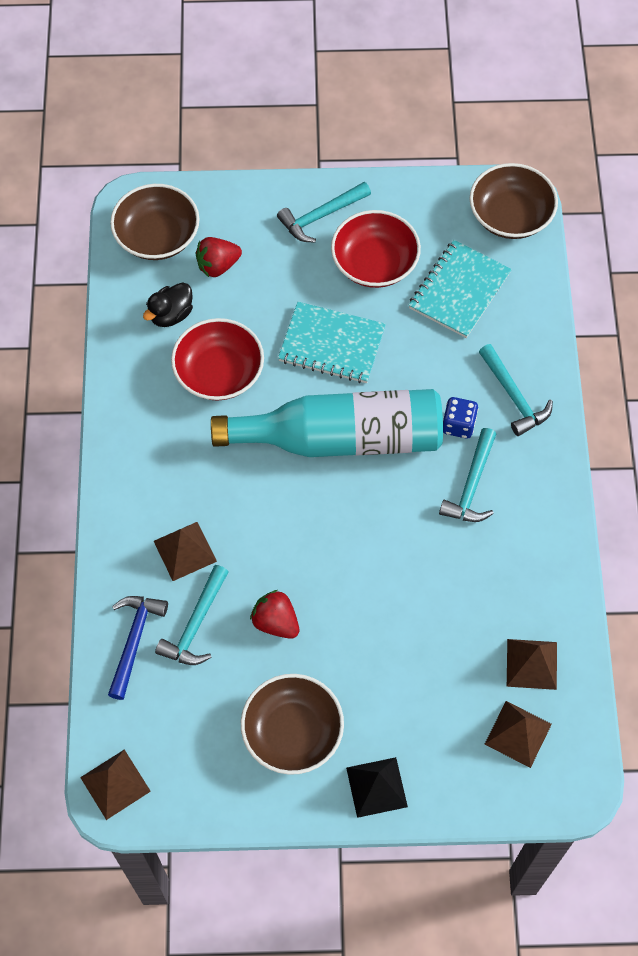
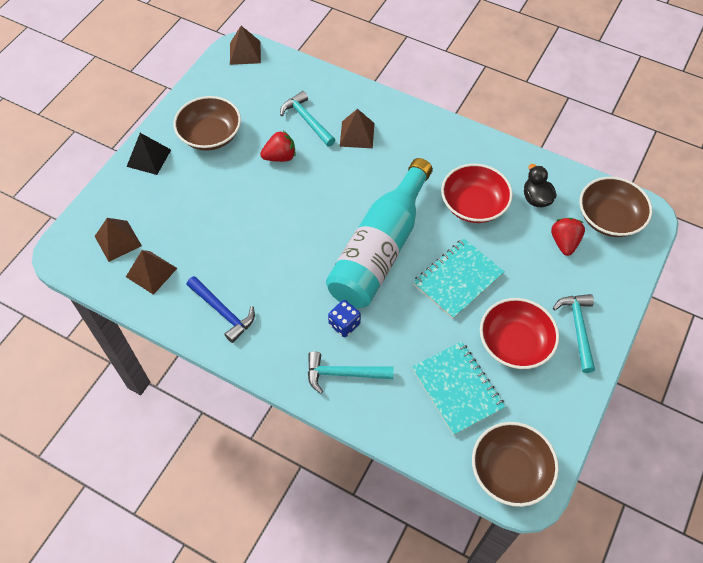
camera: 120 degrees right, 5 degrees down
(134, 640) = (318, 90): blue hammer -> blue hammer (223, 312)
(471, 486) = (293, 307): turquoise hammer -> none

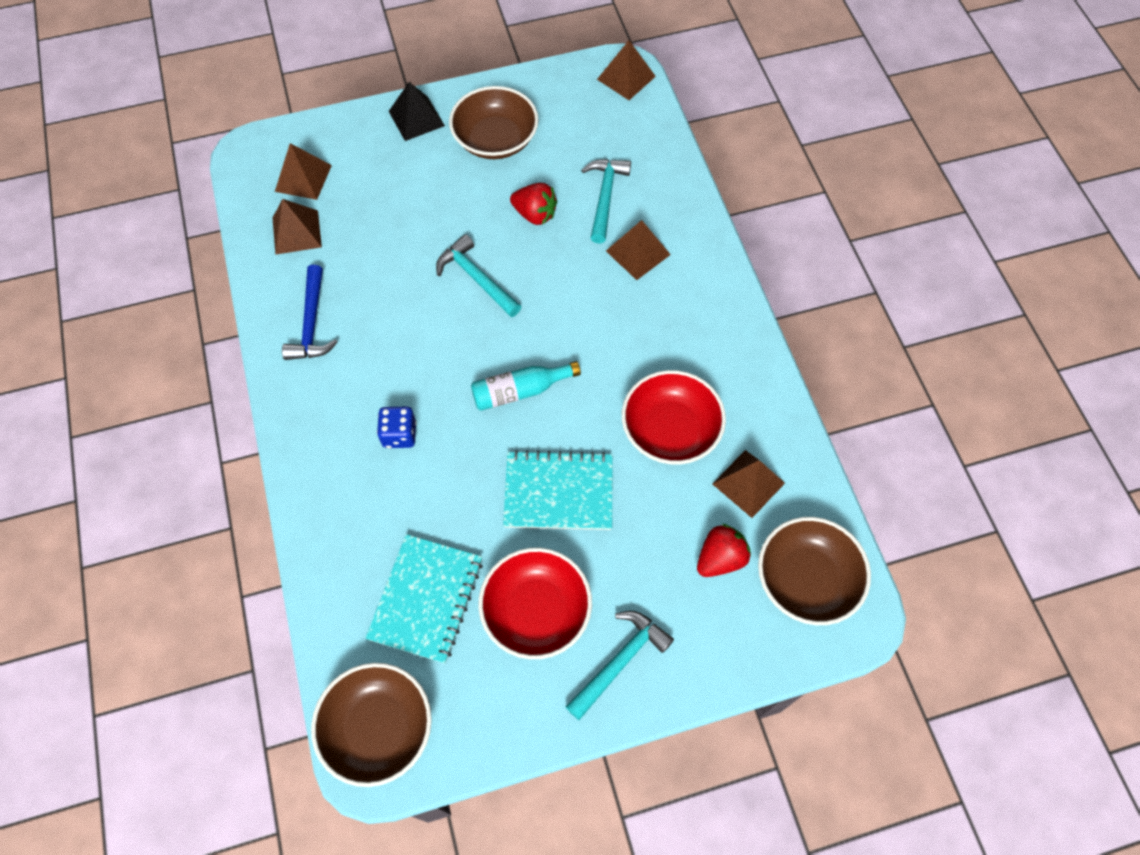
camera: 45 degrees right, 5 degrees up
(343, 374) = (343, 481): turquoise hammer -> turquoise hammer (476, 278)
(380, 249) = (520, 391): turquoise bottle -> turquoise bottle, size x0.45
(536, 198) = (748, 483): black duck -> brown pyramid

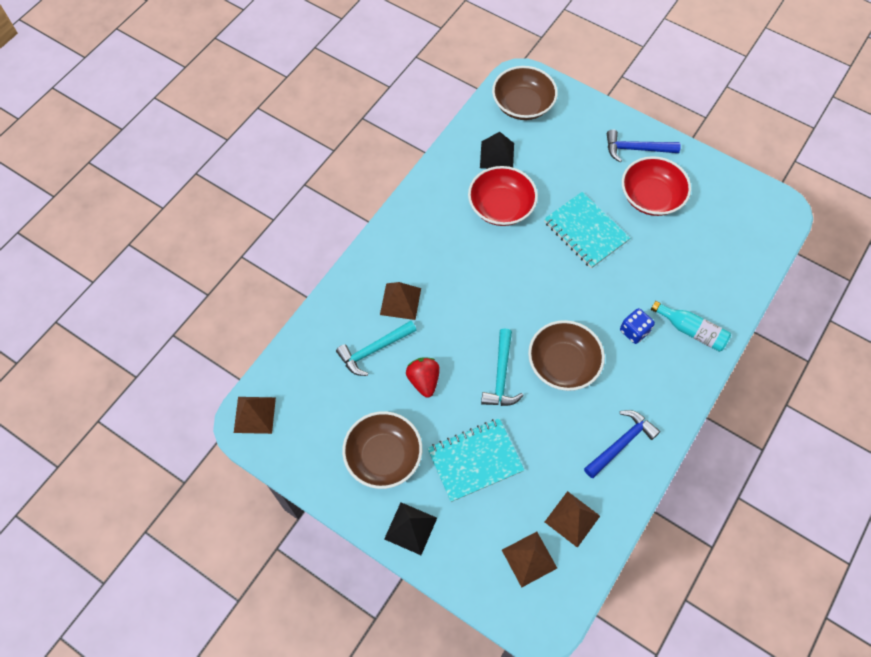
camera: 130 degrees left, 0 degrees up
(378, 728) = (767, 219): brown bowl -> brown bowl (563, 364)
(426, 599) = (696, 246): turquoise notebook -> turquoise notebook (475, 460)
(520, 391) = (549, 293): turquoise bottle -> turquoise bottle (691, 331)
(620, 661) = (636, 149): turquoise hammer -> blue hammer
(720, 558) = (547, 143): red strawberry -> none
(748, 483) = (497, 155): brown pyramid -> black pyramid

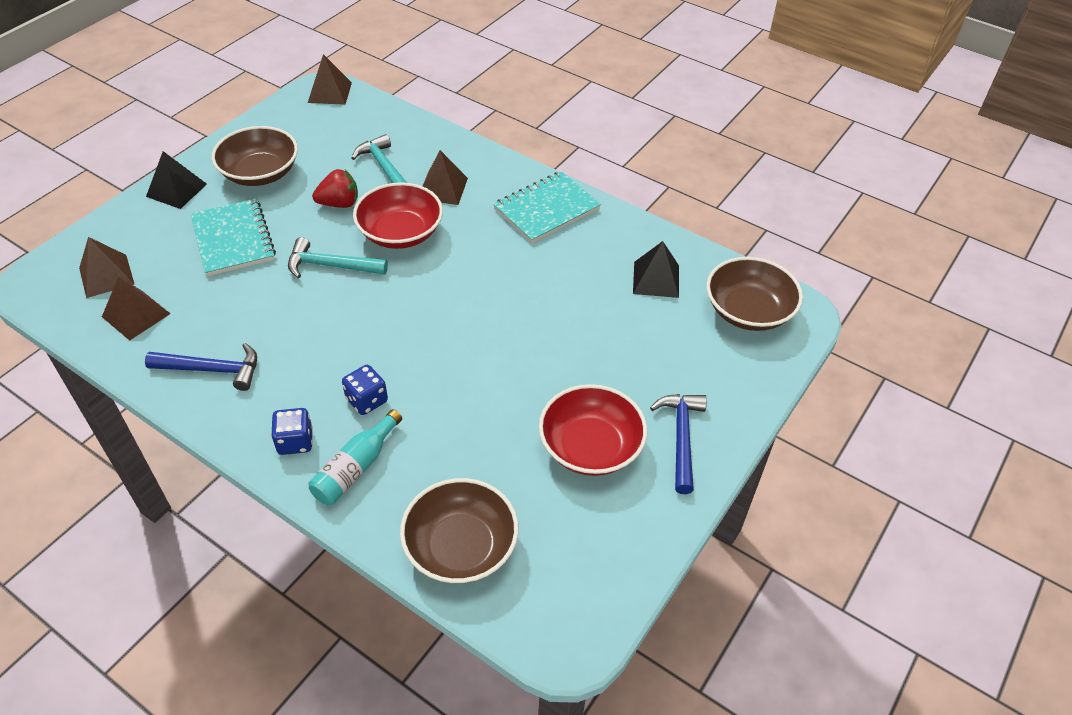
camera: 90 degrees right, 15 degrees down
(501, 207) = (572, 279): red bowl -> red bowl (400, 233)
(563, 364) = (334, 322): brown bowl -> brown bowl (461, 546)
(585, 231) = (531, 362): turquoise notebook -> turquoise notebook (546, 209)
(621, 443) = (212, 370): blue hammer -> blue hammer turned 45 degrees counterclockwise
(677, 372) = (295, 441): none -> blue dice

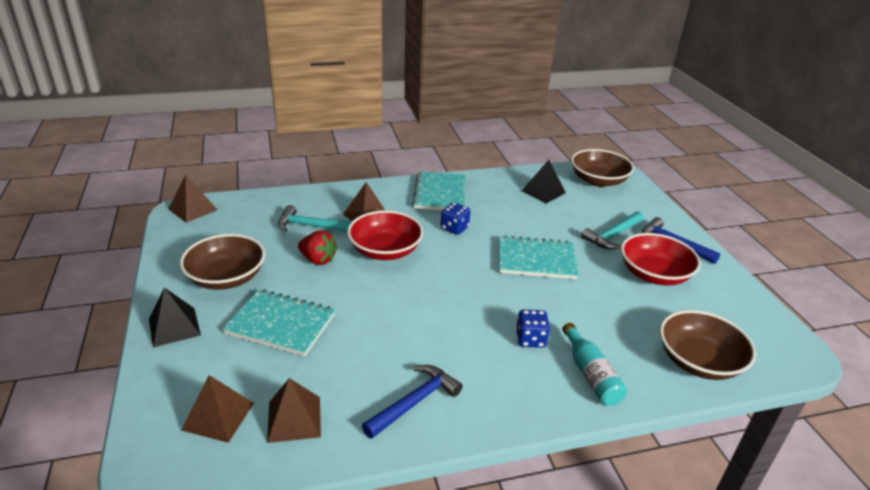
camera: 50 degrees left, 15 degrees down
(295, 441) = (538, 392): blue dice -> blue dice (454, 228)
(330, 266) = (377, 293): turquoise hammer -> turquoise hammer (612, 236)
(339, 203) = (318, 260): red strawberry -> red strawberry turned 90 degrees clockwise
(507, 340) = (536, 260): none -> turquoise notebook

